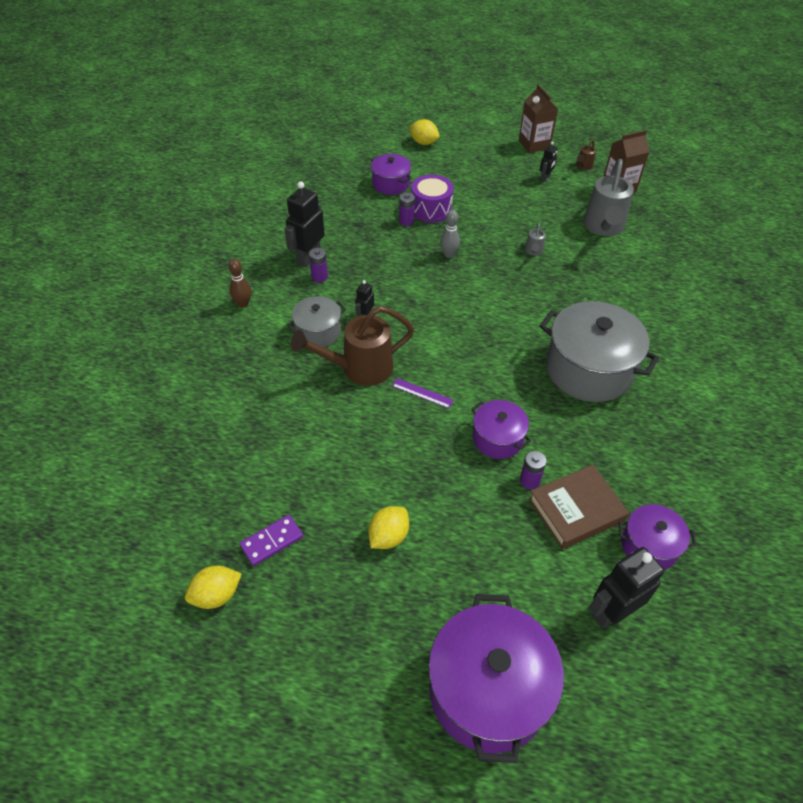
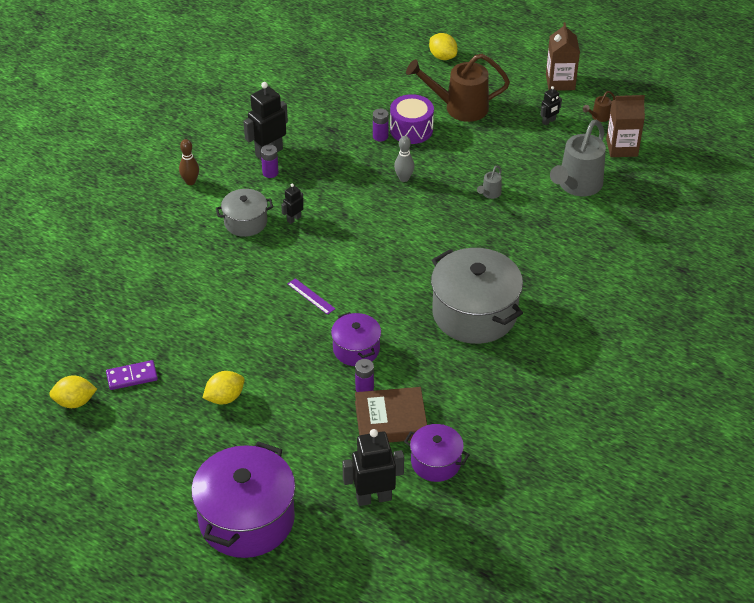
camera: 20 degrees right, 5 degrees down
(360, 368) = (267, 262): brown watering can -> brown watering can (460, 108)
(391, 184) = (385, 95): purple pot -> none

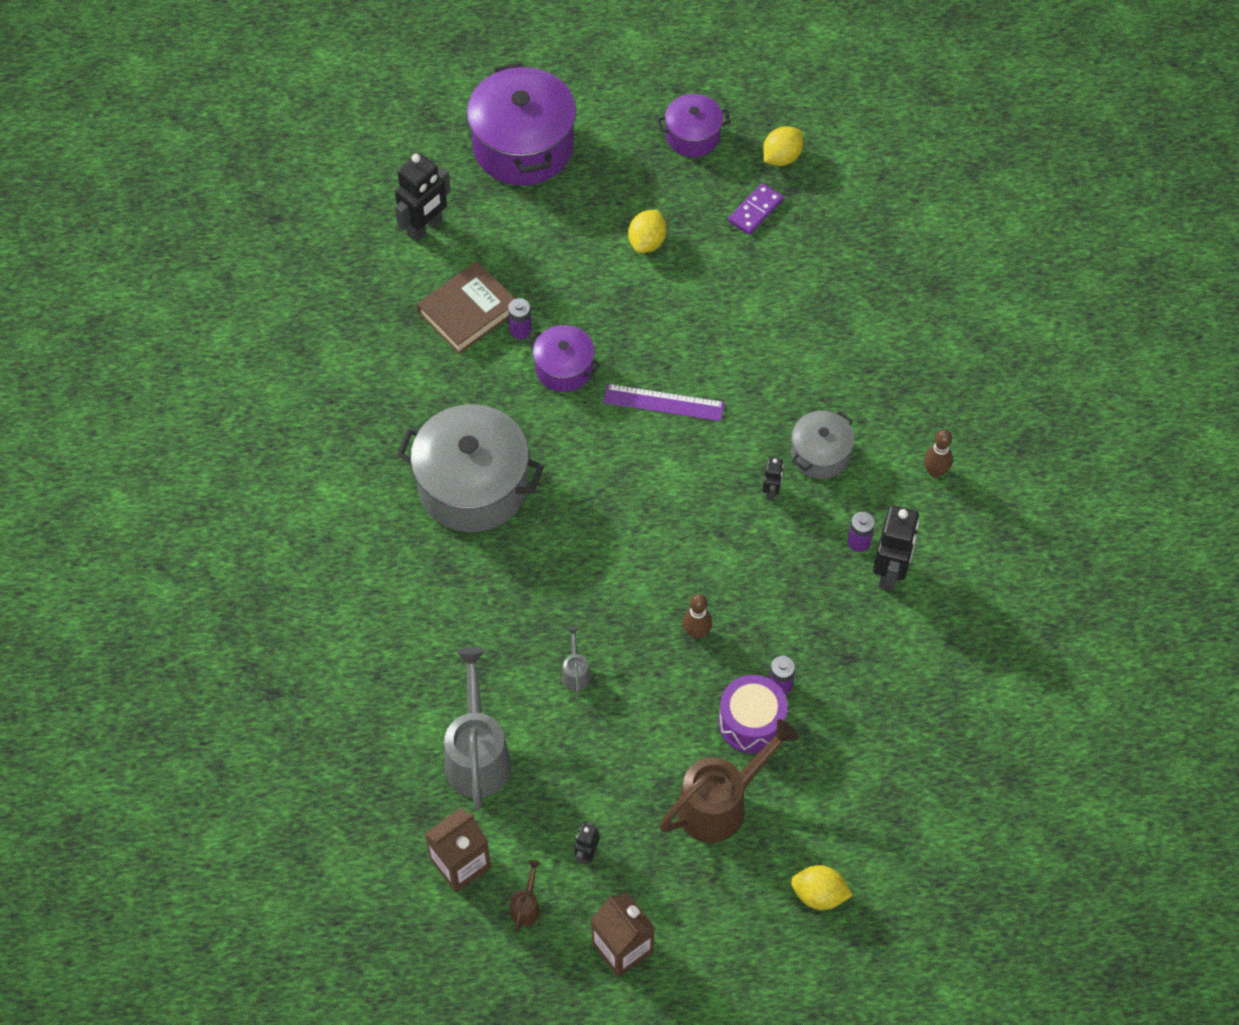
camera: 145 degrees right, 15 degrees up
(311, 296) = (663, 402): purple ruler -> purple ruler, size x1.57
(404, 178) = (696, 632): grey bowling pin -> brown bowling pin
(436, 462) = (392, 294): purple pot -> purple pot (693, 136)

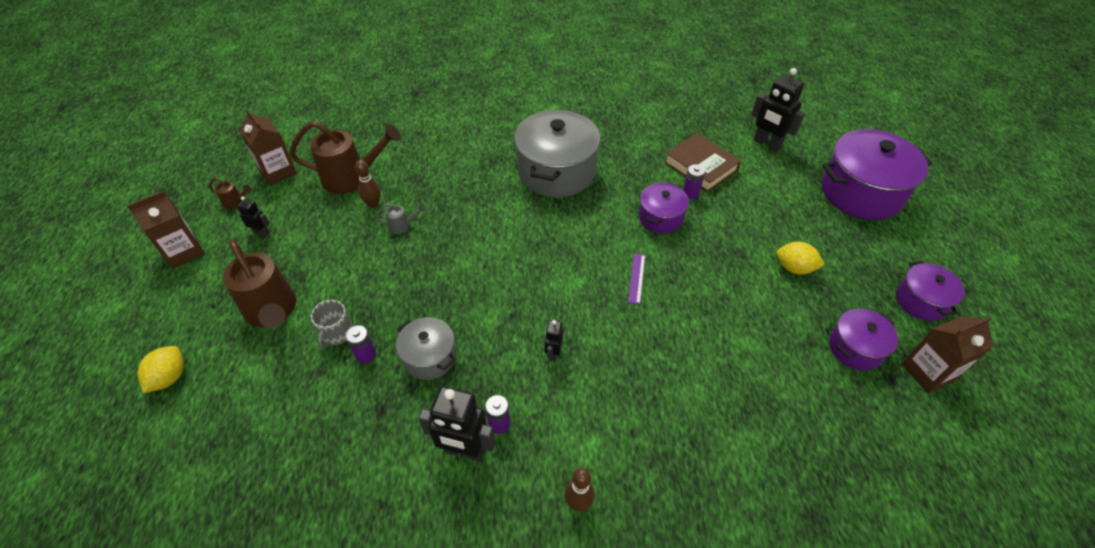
camera: 90 degrees right, 10 degrees down
(477, 755) = (351, 178): grey watering can -> brown watering can
(663, 402) = (636, 278): purple ruler -> purple ruler, size x0.64
(696, 632) = (423, 297): brown bowling pin -> brown bowling pin (373, 204)
(751, 722) = (336, 333): purple drum -> grey mug
(755, 211) = (855, 348): purple domino -> purple pot
(771, 492) = (553, 353): black robot -> black robot turned 90 degrees clockwise
(781, 157) = (928, 372): yellow lemon -> brown carton
(820, 454) = (593, 394): grey pot -> grey pot (429, 357)

